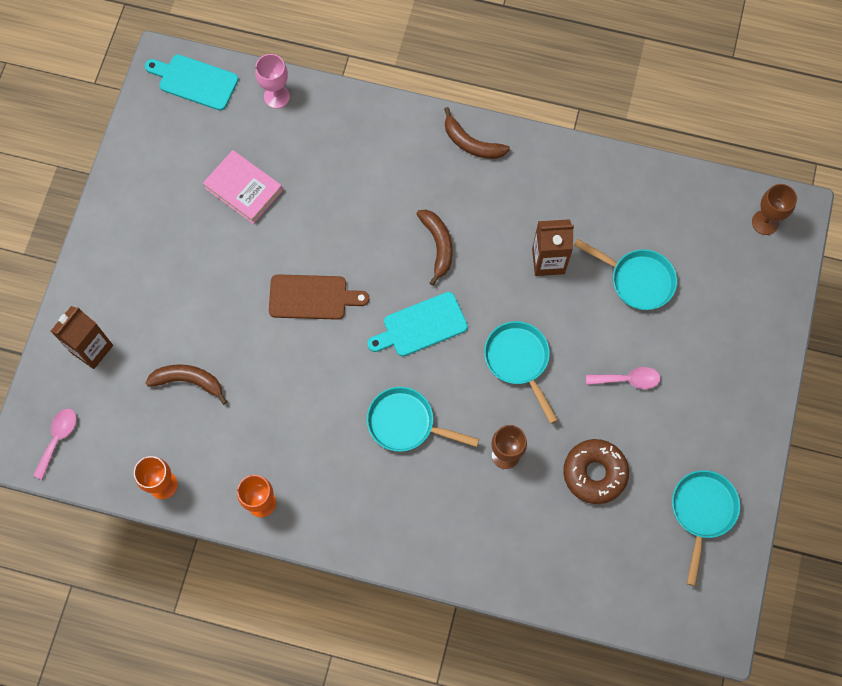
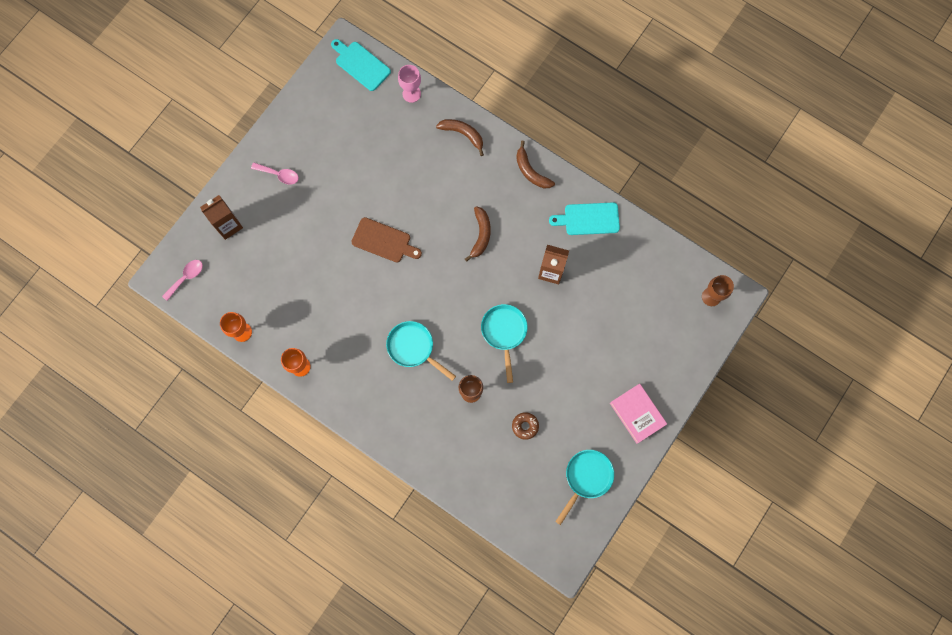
camera: 20 degrees right, 5 degrees up
(189, 381) = (283, 269): brown banana -> brown banana (463, 134)
(244, 189) = (366, 151): pink book -> pink book (637, 414)
(421, 326) = (448, 286): turquoise cutting board -> turquoise cutting board (588, 219)
(594, 473) = (525, 426): brown donut -> brown donut, size x0.59
(628, 380) = (572, 371): pink spoon -> pink spoon (279, 175)
(637, 280) = (606, 306): turquoise pan -> none

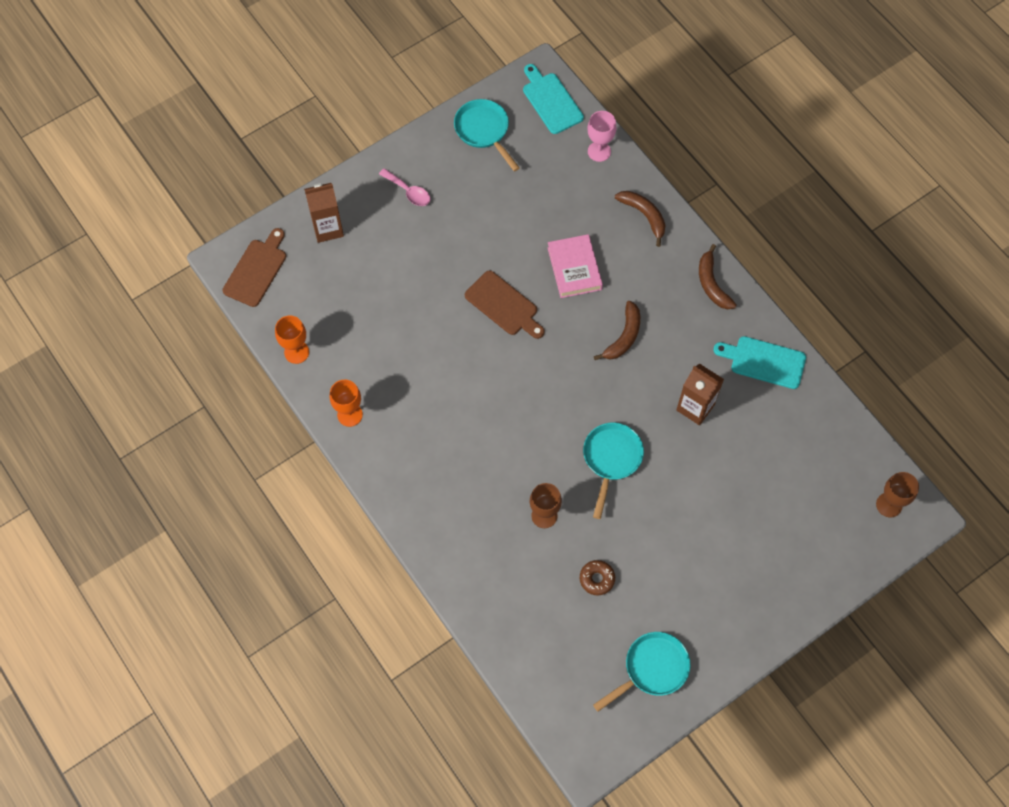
camera: 20 degrees right, 10 degrees down
(186, 277) = (256, 270): pink spoon -> brown cutting board
(413, 348) = (493, 439): turquoise pan -> turquoise pan (484, 131)
(637, 414) = (744, 614): pink book -> pink book (574, 268)

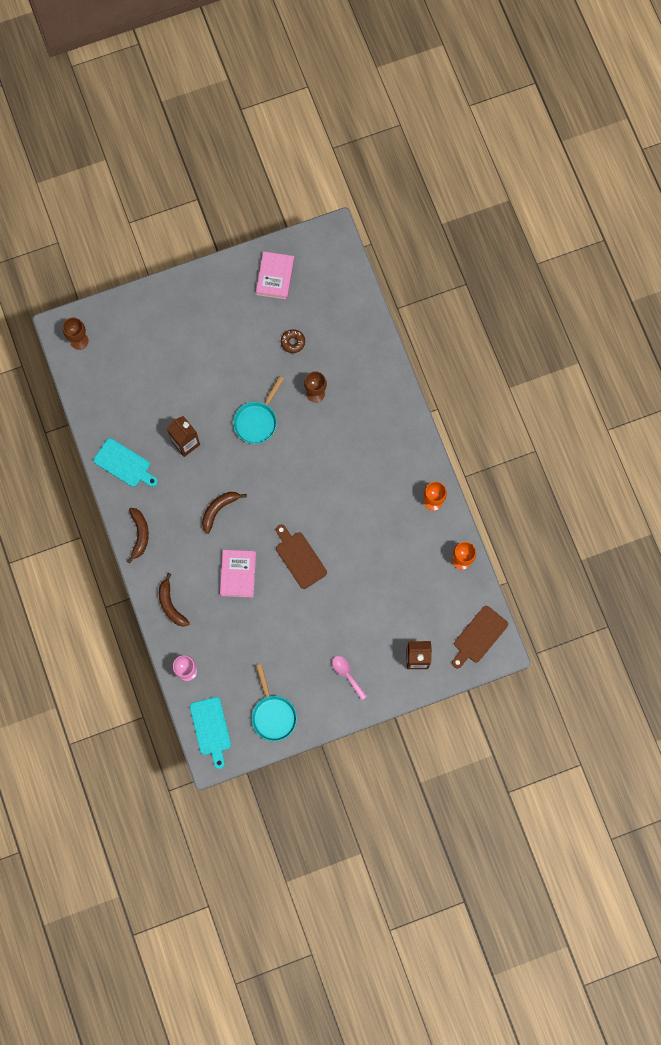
camera: 165 degrees left, 10 degrees up
(652, 669) = (275, 277): turquoise pan -> pink book

